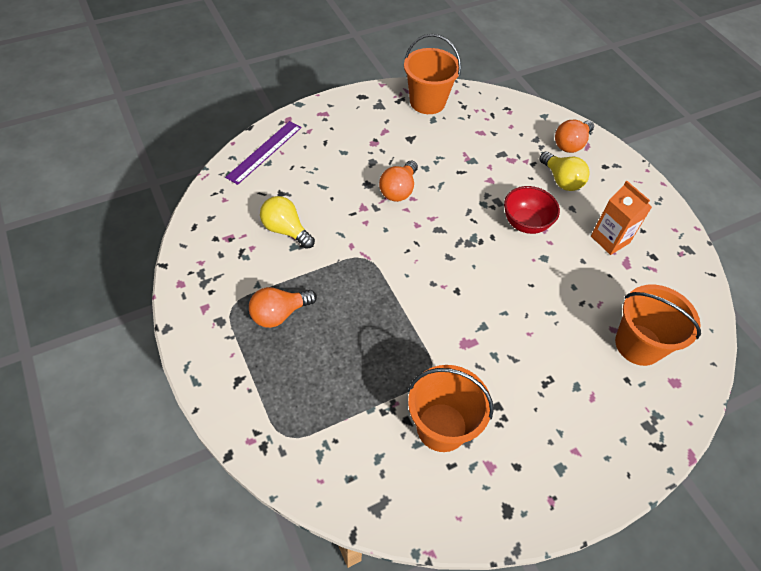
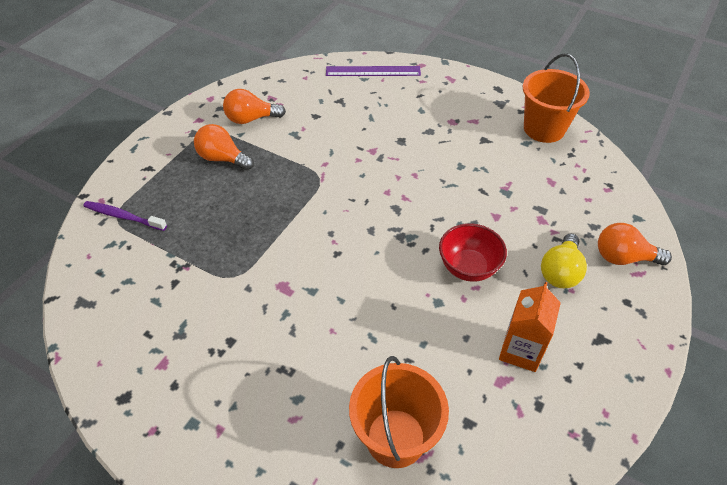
camera: 60 degrees right, 5 degrees down
(286, 230) = (306, 121): yellow light bulb -> none
(290, 429) = (123, 216): none -> purple toothbrush
(398, 190) = (414, 162): orange light bulb -> orange light bulb (251, 119)
(441, 427) = (182, 309): orange bucket -> none

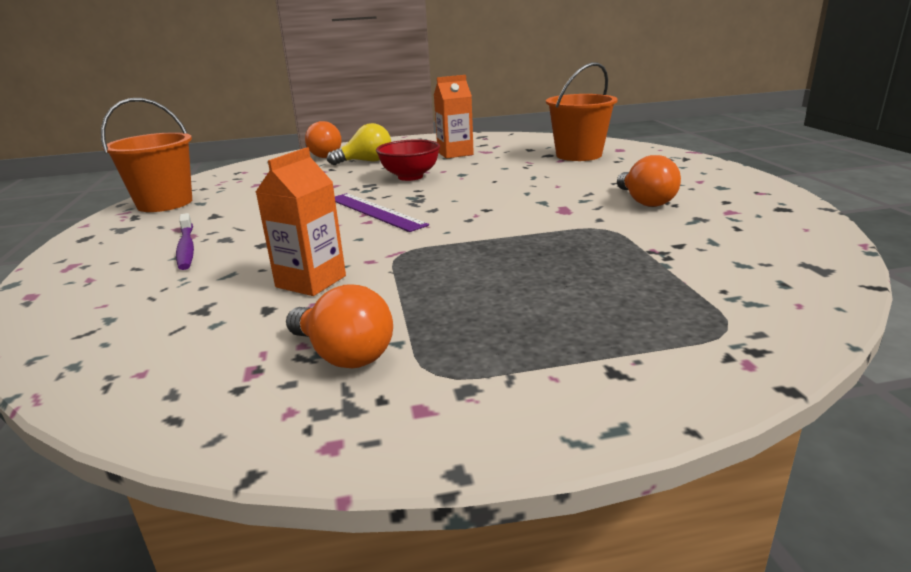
camera: 130 degrees left, 25 degrees down
(123, 216) = (713, 324): purple toothbrush -> purple toothbrush (186, 248)
(223, 158) = (474, 323): orange light bulb -> orange light bulb (645, 201)
(326, 136) = (311, 281): none -> orange carton
(373, 71) = (74, 321): purple ruler -> purple ruler (375, 211)

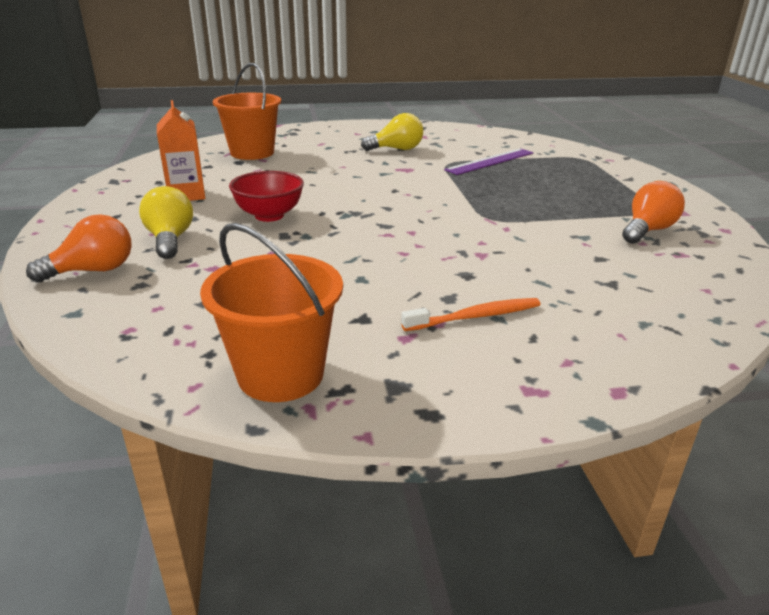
camera: 90 degrees left, 5 degrees up
(186, 248) = (475, 317): purple toothbrush -> orange toothbrush
(311, 281) = (549, 246): orange carton -> none
(375, 211) = (384, 229): purple ruler -> purple ruler (490, 161)
(645, 201) = (397, 149): orange light bulb -> yellow light bulb

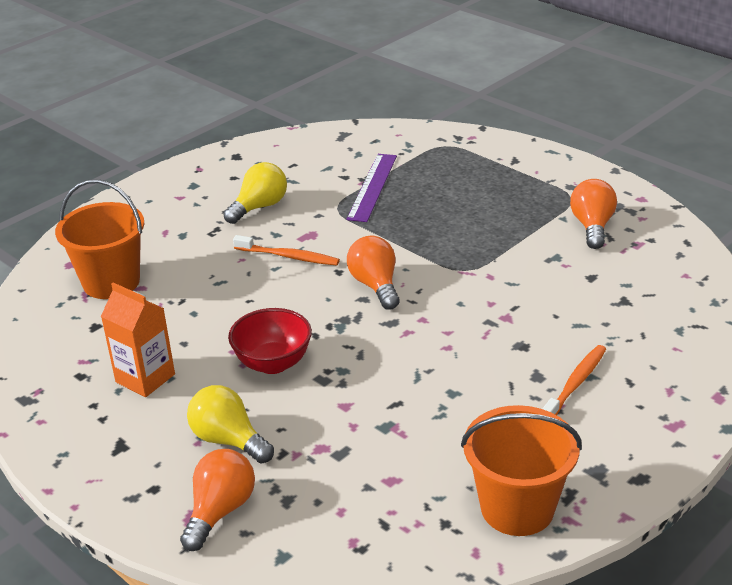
camera: 35 degrees left, 5 degrees up
(374, 174) = (289, 257): none -> orange toothbrush
(408, 204) = (375, 285): none -> orange light bulb

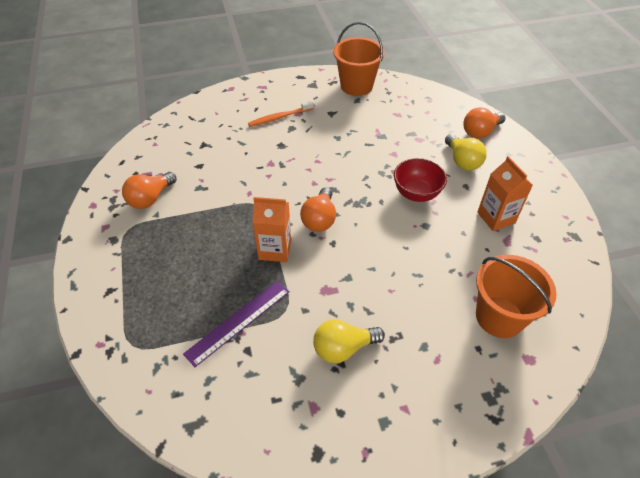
camera: 150 degrees left, 15 degrees up
(289, 257) = (356, 274): orange toothbrush -> none
(397, 242) = (275, 249): none -> orange carton

